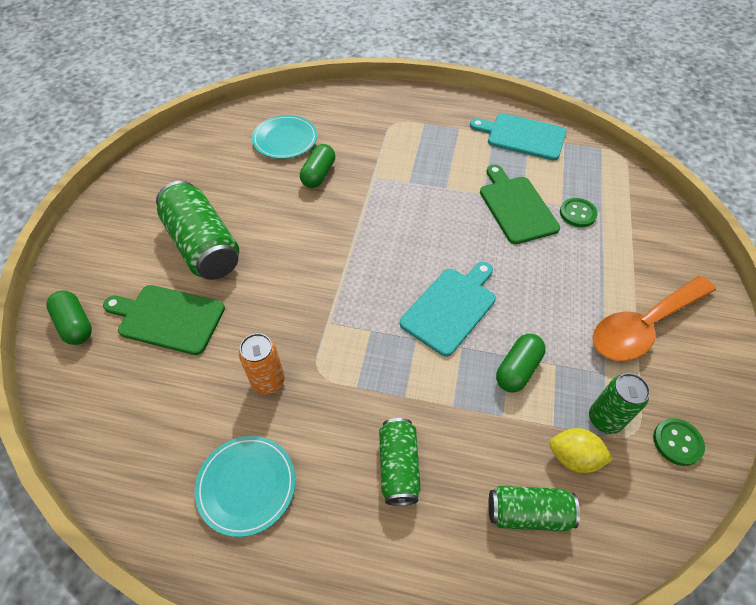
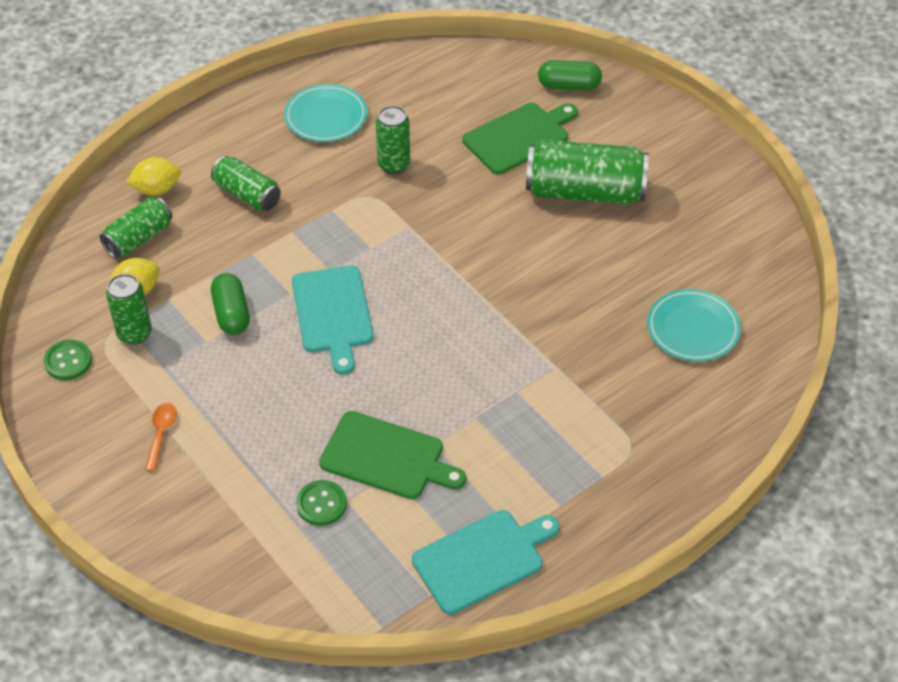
camera: 130 degrees right, 5 degrees down
(268, 381) = (394, 165): orange can -> green can
(318, 174) = (604, 324): green capsule -> none
(465, 558) = (156, 189): none -> yellow lemon
(643, 326) = (161, 434): orange spoon -> orange spoon, size x0.42

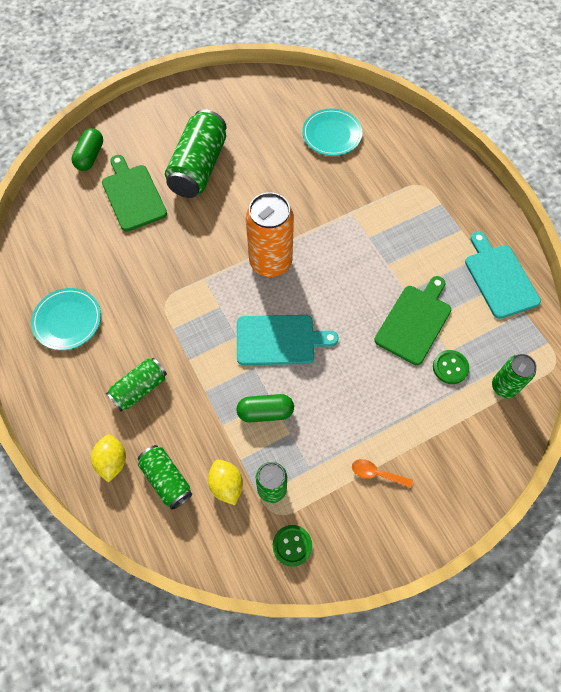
camera: 80 degrees left, 15 degrees up
(394, 165) = (137, 279): green can -> green can (504, 386)
(449, 289) = (270, 262): none -> orange can

